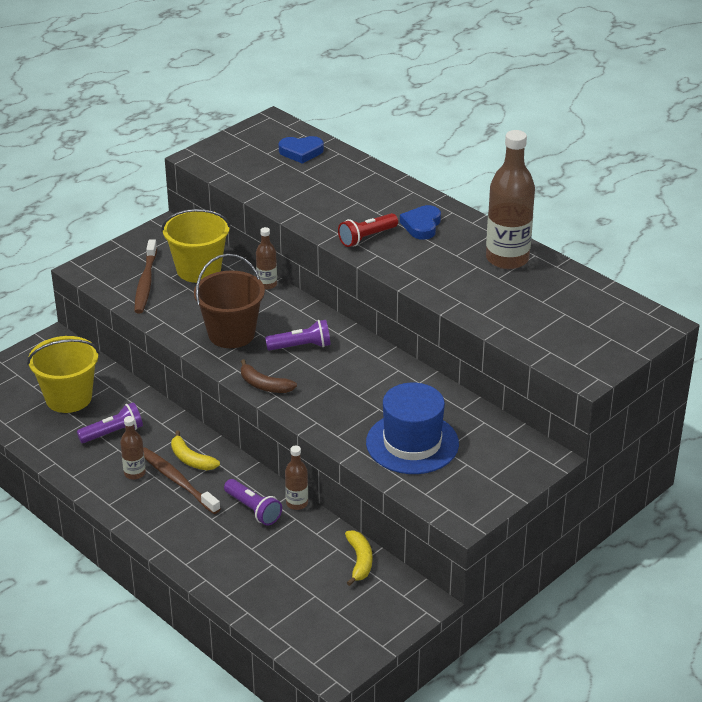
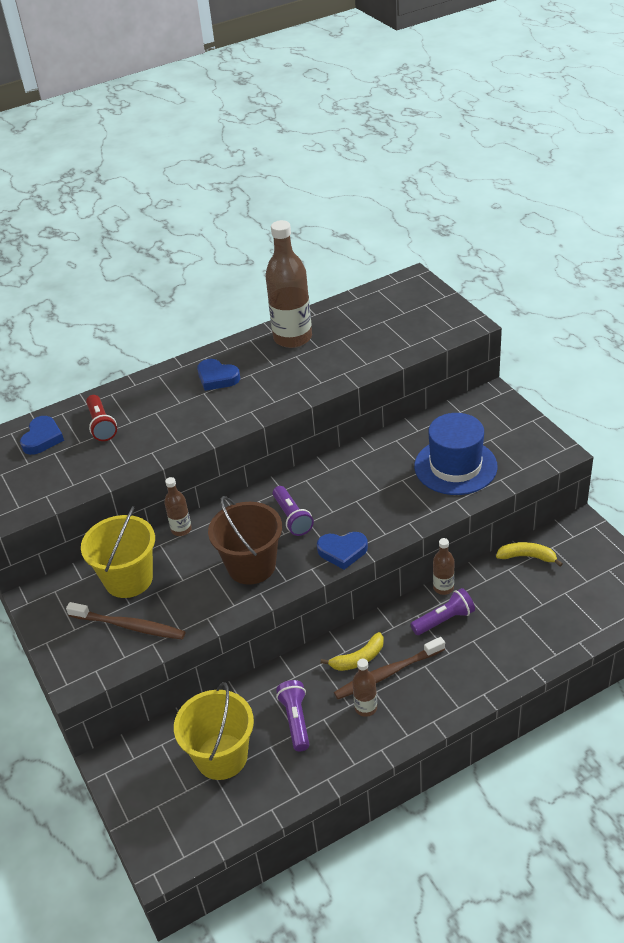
camera: 70 degrees left, 5 degrees up
(264, 385) = (342, 551): brown banana -> blue heart
(301, 346) = (292, 518): purple flashlight -> purple flashlight turned 150 degrees clockwise
(367, 237) = (219, 414): red flashlight -> red flashlight (101, 425)

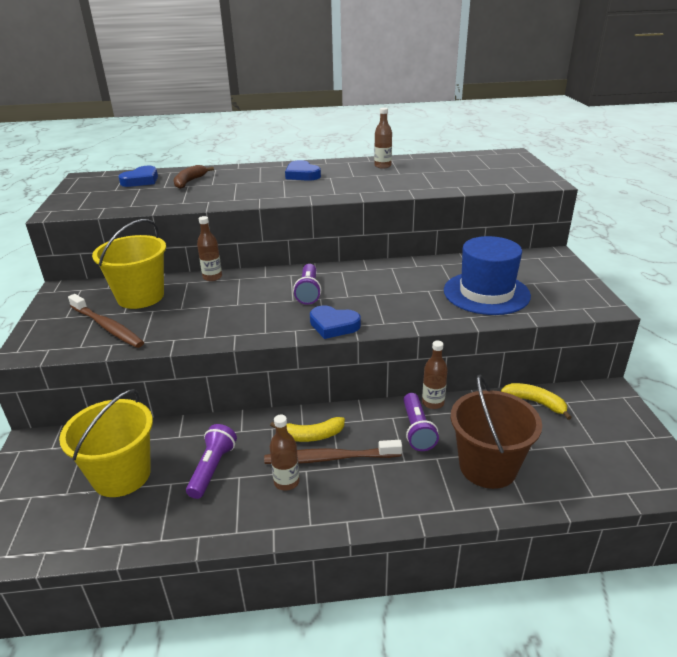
camera: 20 degrees right, 10 degrees down
(101, 425) = (189, 182): red flashlight -> brown banana
(251, 566) = (245, 314): brown bucket -> brown bucket (488, 467)
(292, 338) = (382, 166): brown bottle -> brown bottle, size x0.48
(444, 620) = (417, 430): purple flashlight -> purple flashlight turned 90 degrees clockwise

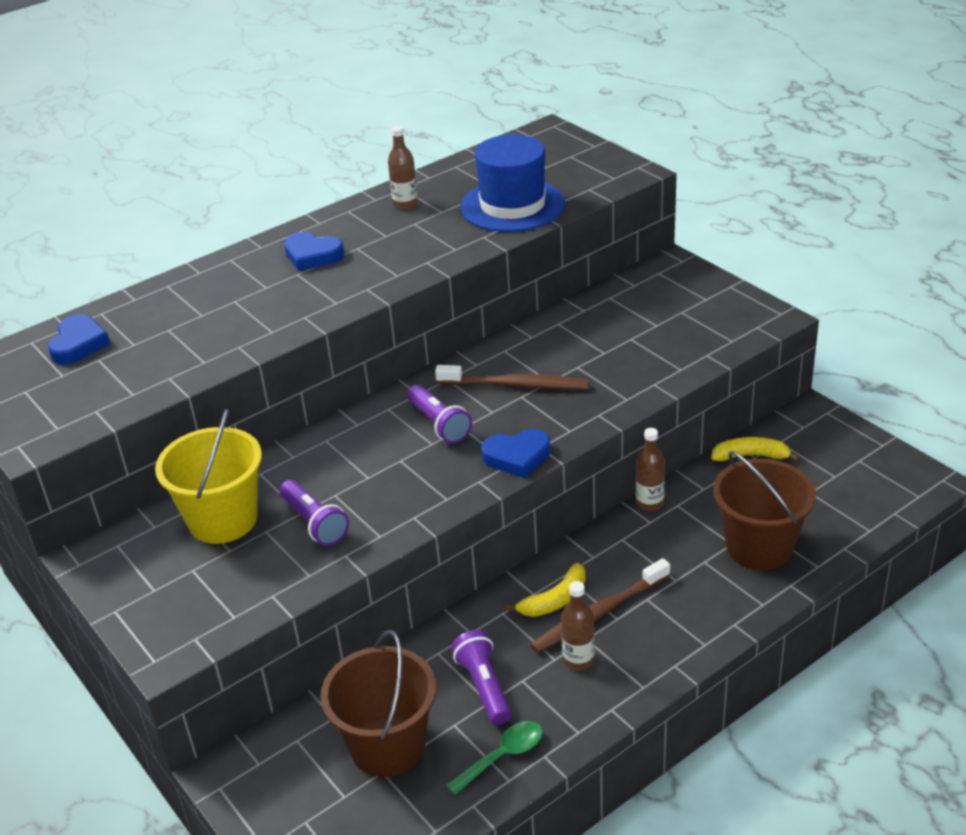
camera: 30 degrees left, 5 degrees up
(107, 327) = (235, 577): brown toothbrush -> brown toothbrush (517, 385)
(121, 475) = (387, 746): yellow bucket -> brown bucket
(174, 521) = (502, 756): none -> green spoon
(189, 182) = (161, 322): brown banana -> none
(212, 277) = (287, 453): brown bottle -> none
(417, 430) = (659, 541): purple flashlight -> purple flashlight (314, 523)
(486, 293) = (644, 345): blue hat -> blue hat (512, 205)

